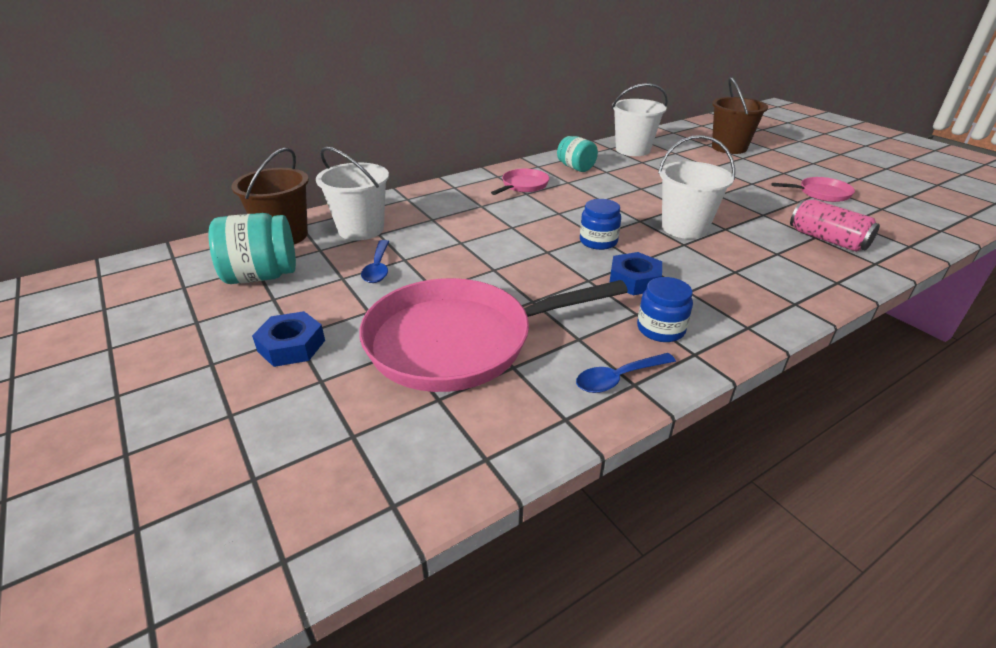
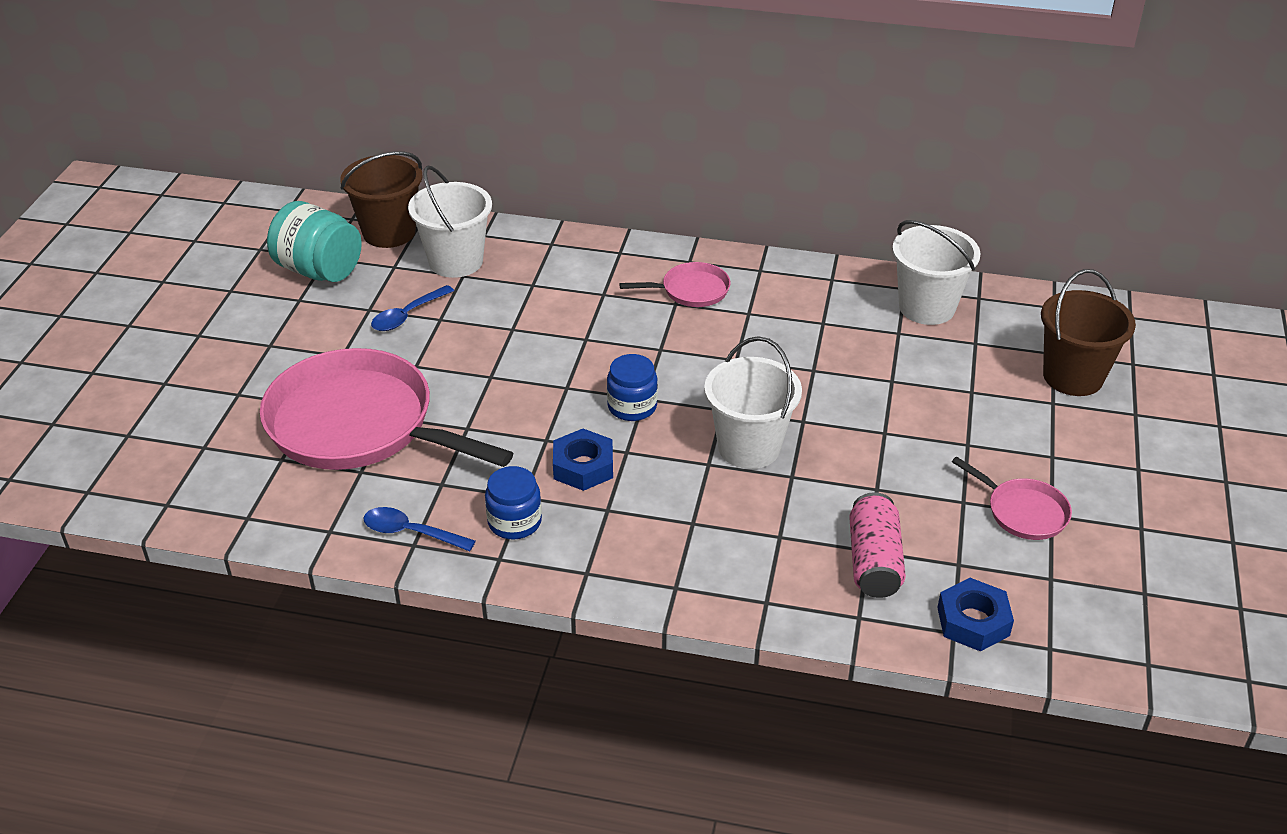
camera: 45 degrees right, 5 degrees up
(291, 346) = (257, 352): blue nut -> blue nut (973, 621)
(576, 168) = (797, 297): turquoise jar -> none

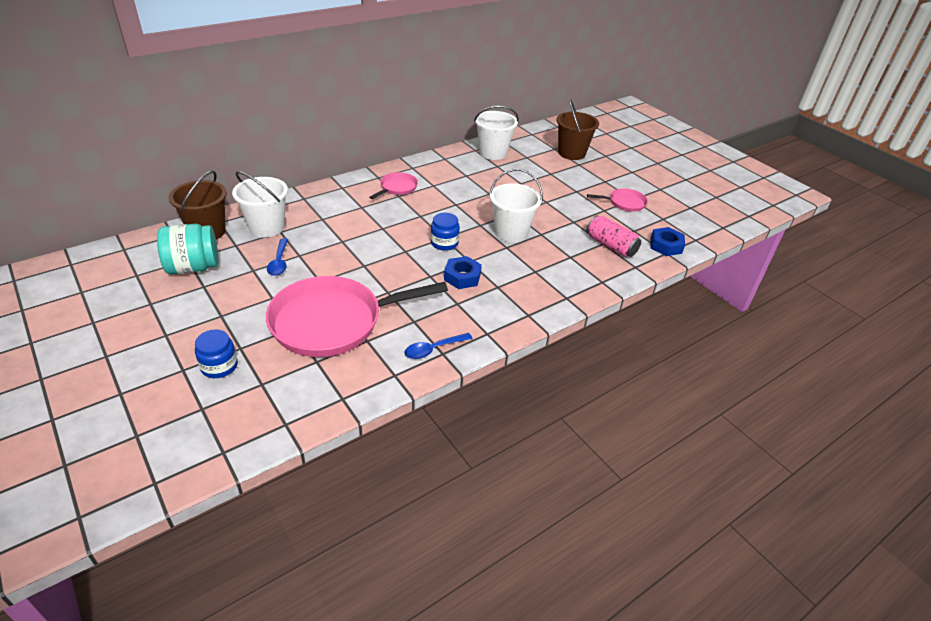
camera: 50 degrees left, 0 degrees up
(514, 522) = (470, 315): blue jar -> blue jar (219, 366)

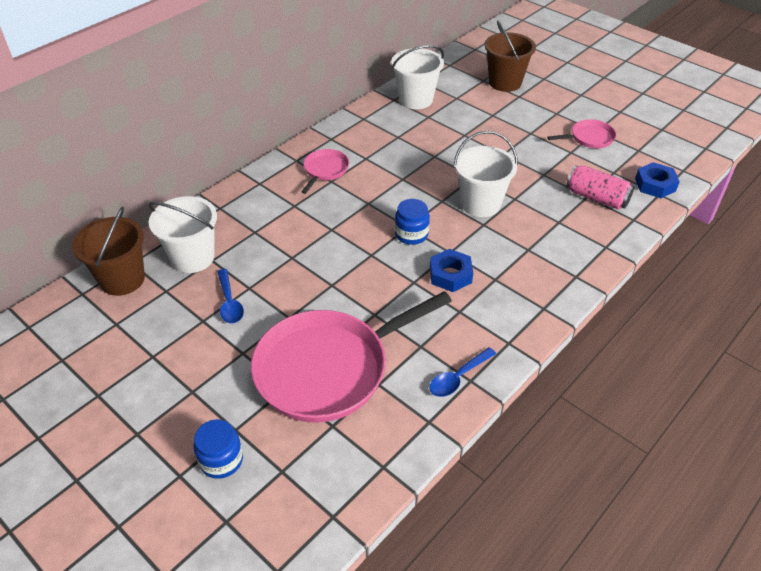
camera: 10 degrees left, 5 degrees up
(193, 267) = (128, 333): turquoise jar -> none

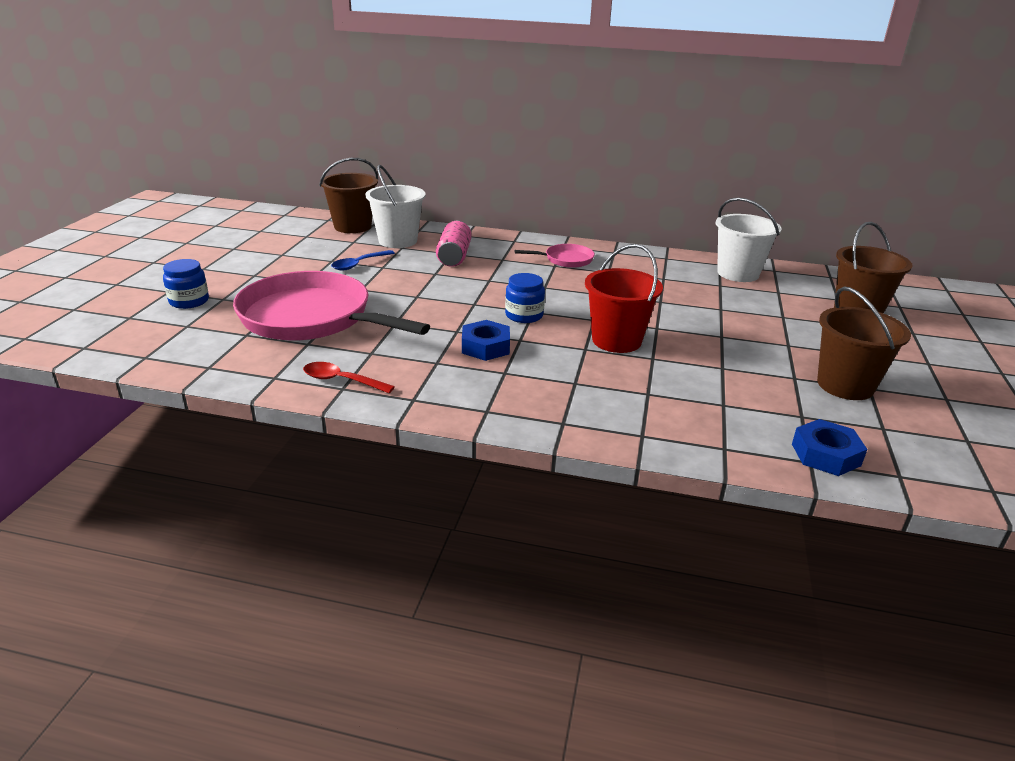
camera: 60 degrees right, 15 degrees down
(458, 378) = (341, 380): blue spoon -> red spoon
(480, 204) = (616, 340): white bucket -> red bucket
(589, 138) = (845, 385): pink pan -> brown bucket
(596, 198) = (730, 412): pink can -> pink can (454, 256)

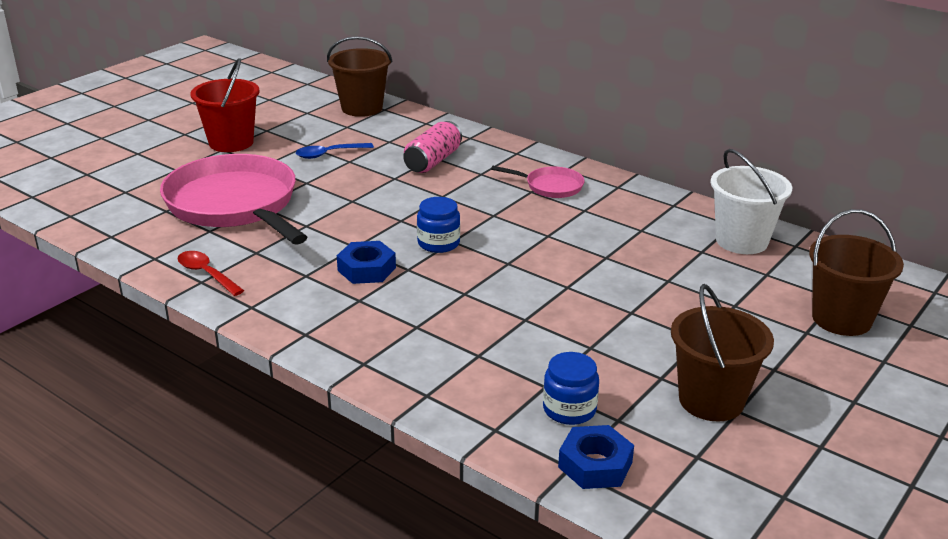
camera: 25 degrees right, 0 degrees up
(189, 301) = (146, 167): blue jar -> blue jar (569, 409)
(398, 241) = (392, 133): white bucket -> none
(616, 340) = (507, 291): red bucket -> red bucket (231, 142)

